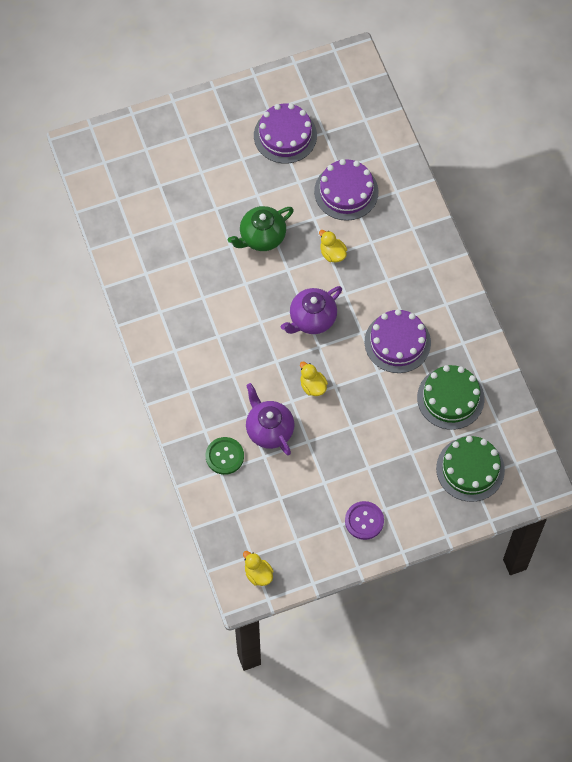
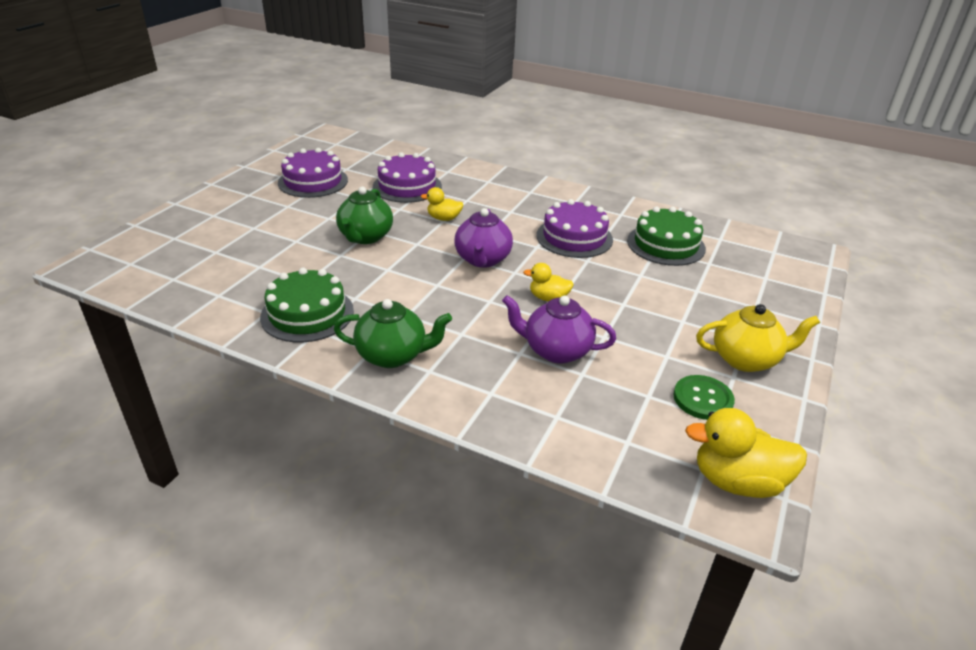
camera: 45 degrees left, 30 degrees down
(181, 363) = (393, 355): none -> green teapot
(224, 456) = (543, 400): green button -> green button (703, 399)
(258, 574) = (737, 481): yellow duck -> yellow duck, size x1.73
(364, 521) = (746, 359): purple button -> yellow teapot
(470, 469) = (754, 273): green cake -> green cake (307, 314)

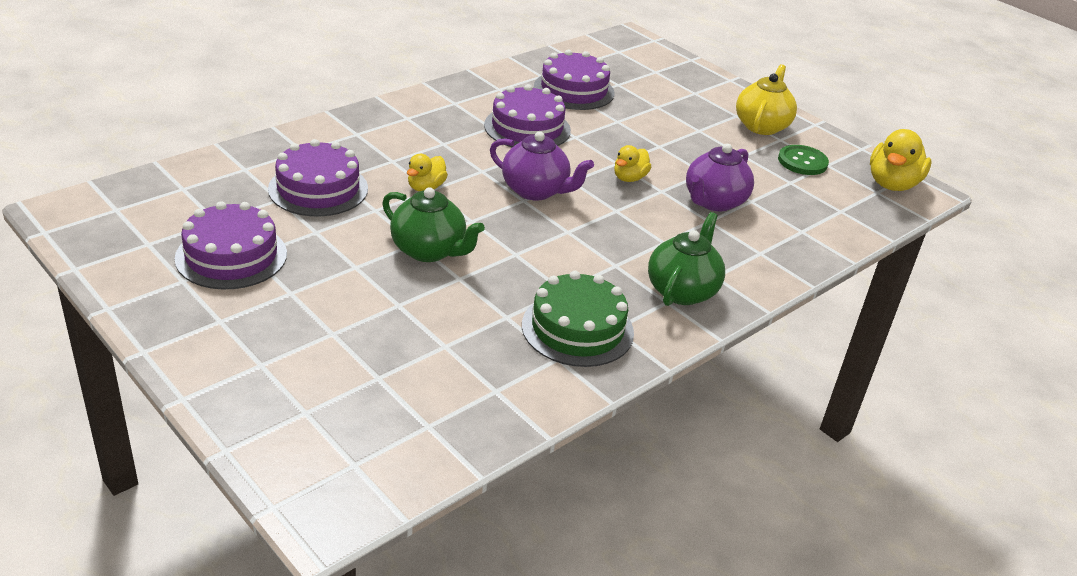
camera: 70 degrees left, 0 degrees up
(666, 244) = (574, 90): green cake -> purple cake

